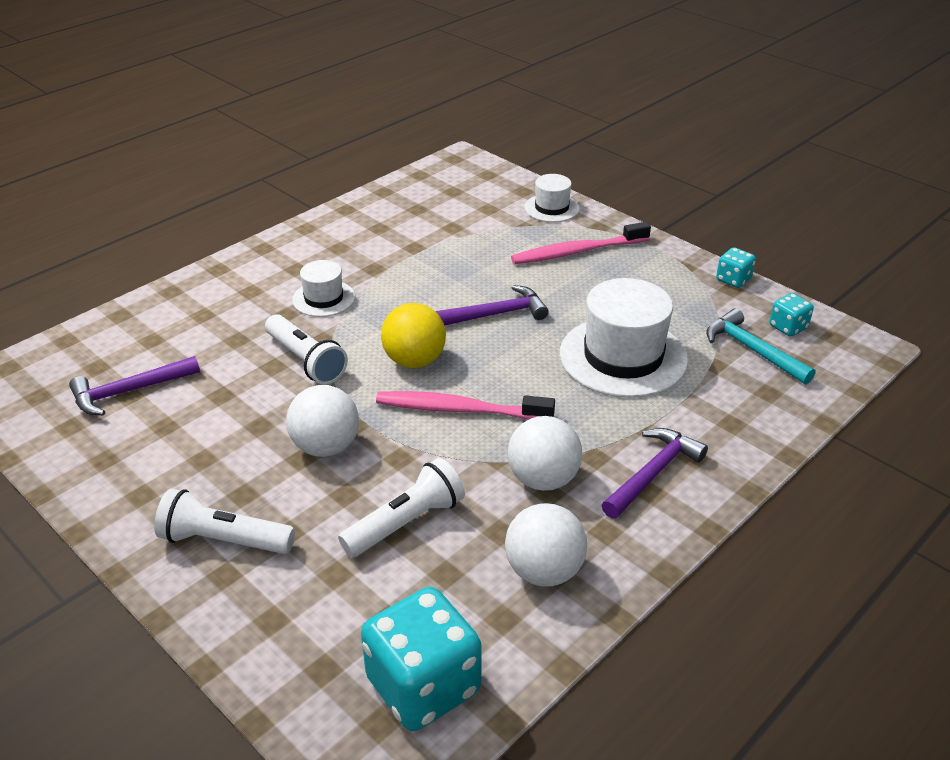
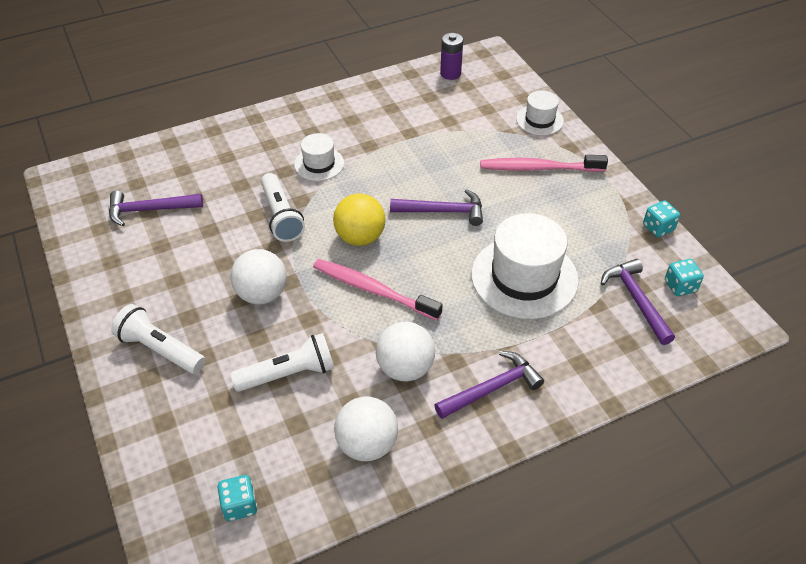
camera: 20 degrees right, 10 degrees up
(423, 685) = (240, 505): turquoise dice -> turquoise dice, size x0.49
(429, 184) = (450, 73): none -> purple battery
(752, 350) = (636, 300): turquoise hammer -> purple hammer

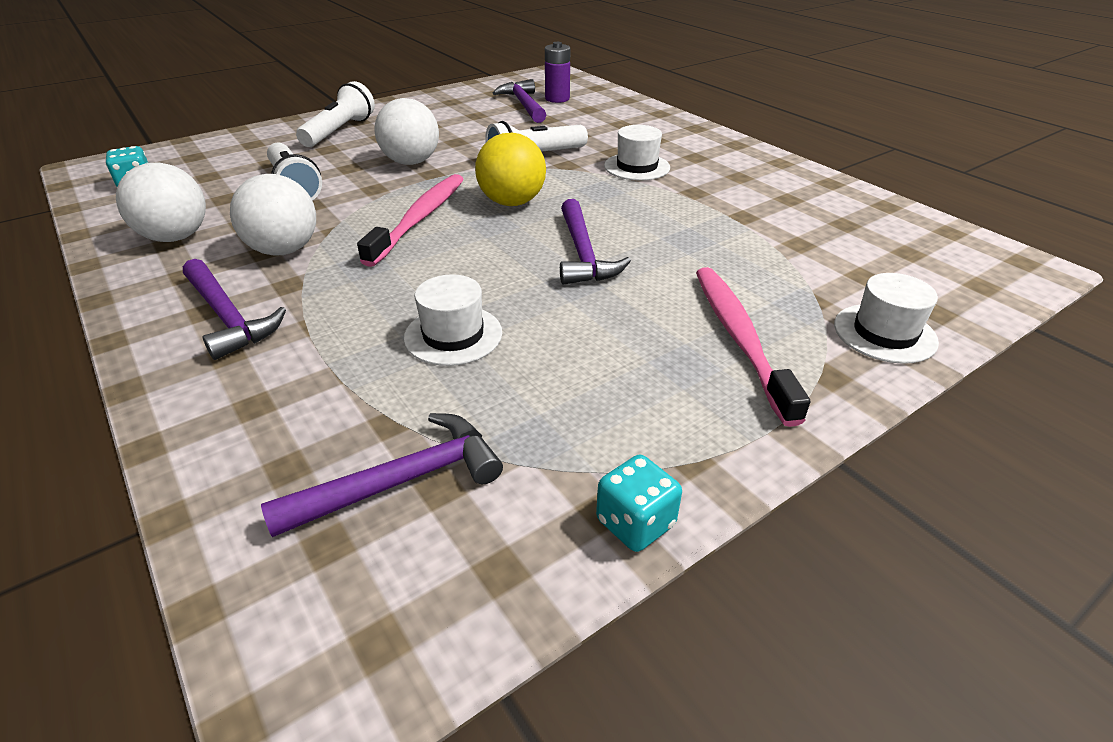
camera: 80 degrees right, 10 degrees down
(450, 73) = (923, 236): purple battery -> purple battery (557, 99)
(524, 277) = (453, 335): white hat -> white hat, size x0.53
(680, 286) = (445, 563): turquoise dice -> none

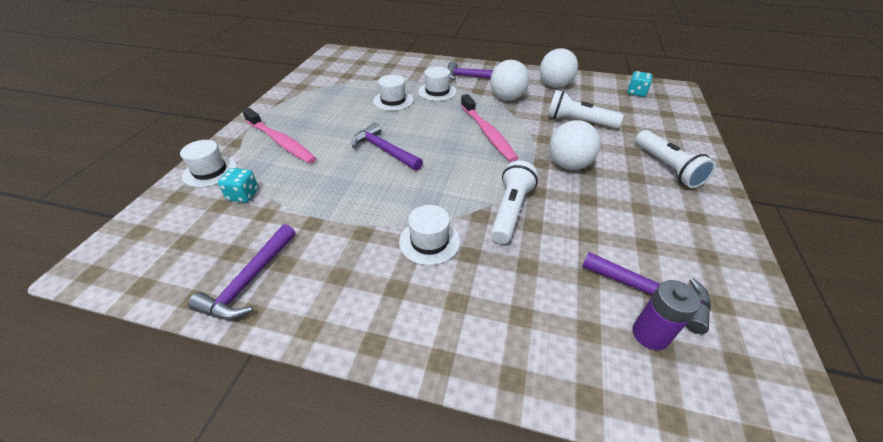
camera: 140 degrees right, 5 degrees up
(349, 316) = (437, 91): none -> white hat
(401, 481) = (358, 72): purple hammer -> purple hammer (250, 281)
(512, 202) = (462, 164): yellow ball -> none
(635, 523) = (290, 87): turquoise dice -> turquoise dice (243, 195)

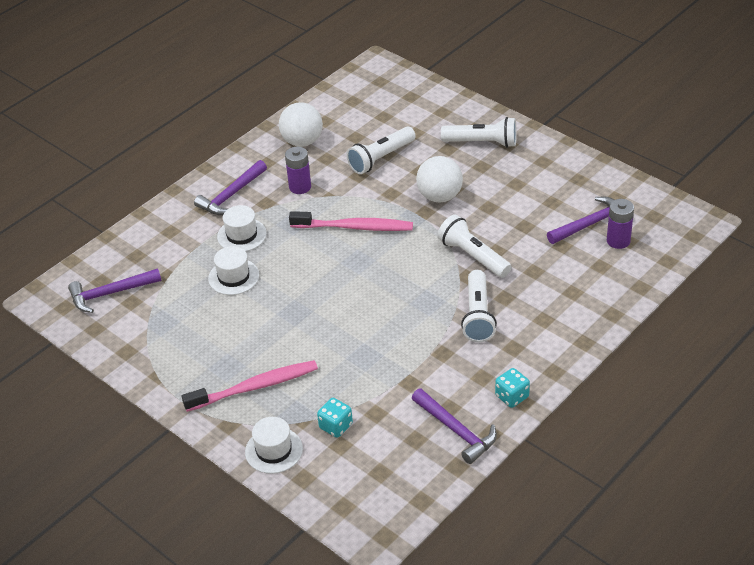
camera: 60 degrees left, 0 degrees up
(384, 150) = (330, 309): purple hammer -> purple hammer (110, 293)
(429, 241) = (478, 315): white hat -> white flashlight
(507, 98) = (300, 187): white ball -> purple battery
(636, 93) = (362, 94): turquoise dice -> turquoise dice (512, 396)

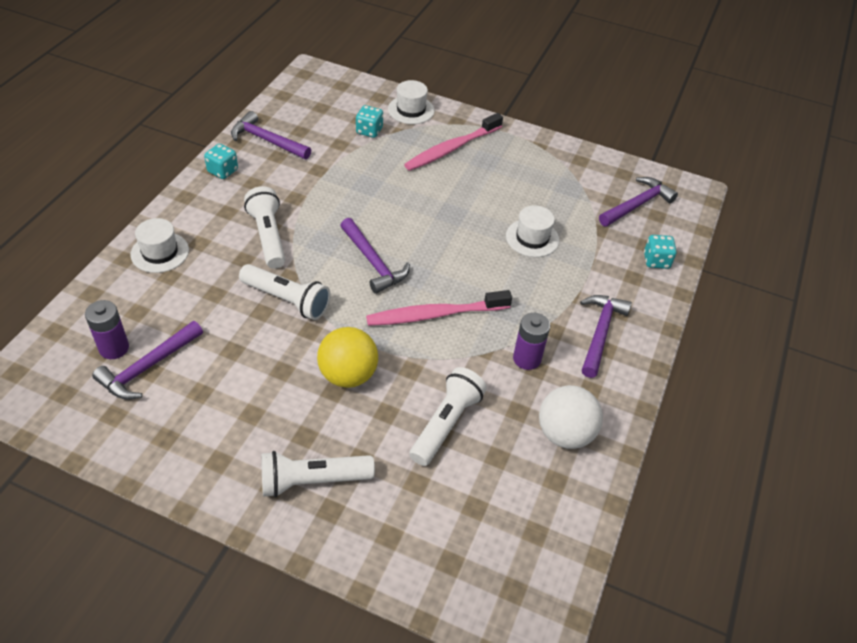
camera: 155 degrees right, 5 degrees up
(139, 241) = (656, 261): none -> turquoise dice
(241, 235) = (554, 284): white hat -> white hat (160, 252)
(388, 277) = (373, 262): none -> purple hammer
(439, 196) = (348, 375): white ball -> yellow ball

